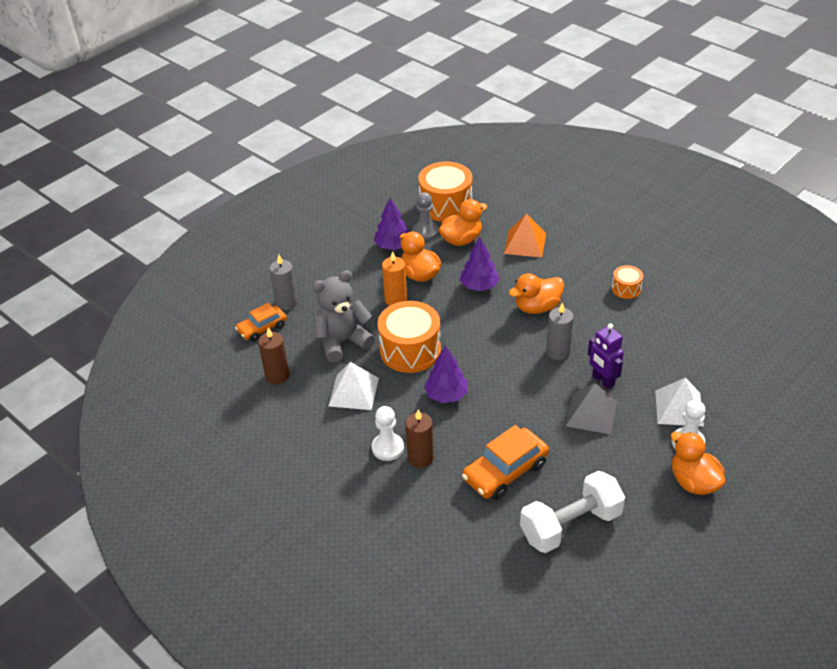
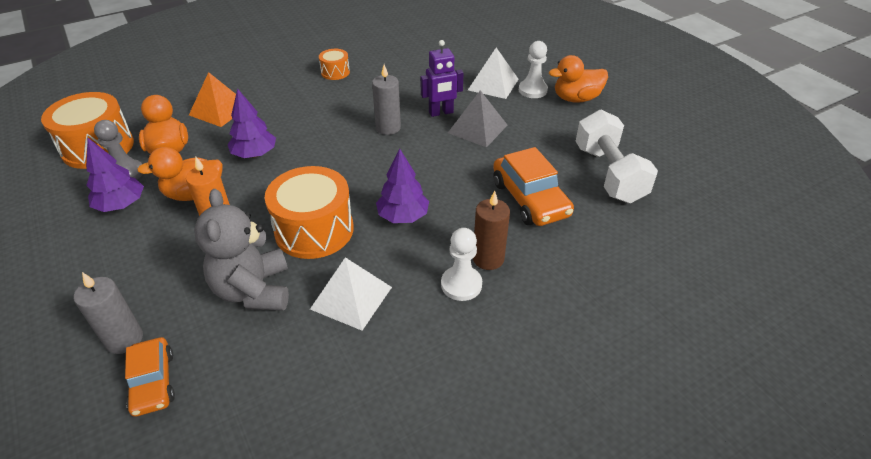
camera: 75 degrees left, 0 degrees up
(277, 376) = (268, 381): brown candle -> none
(537, 307) = (318, 125): orange duck -> none

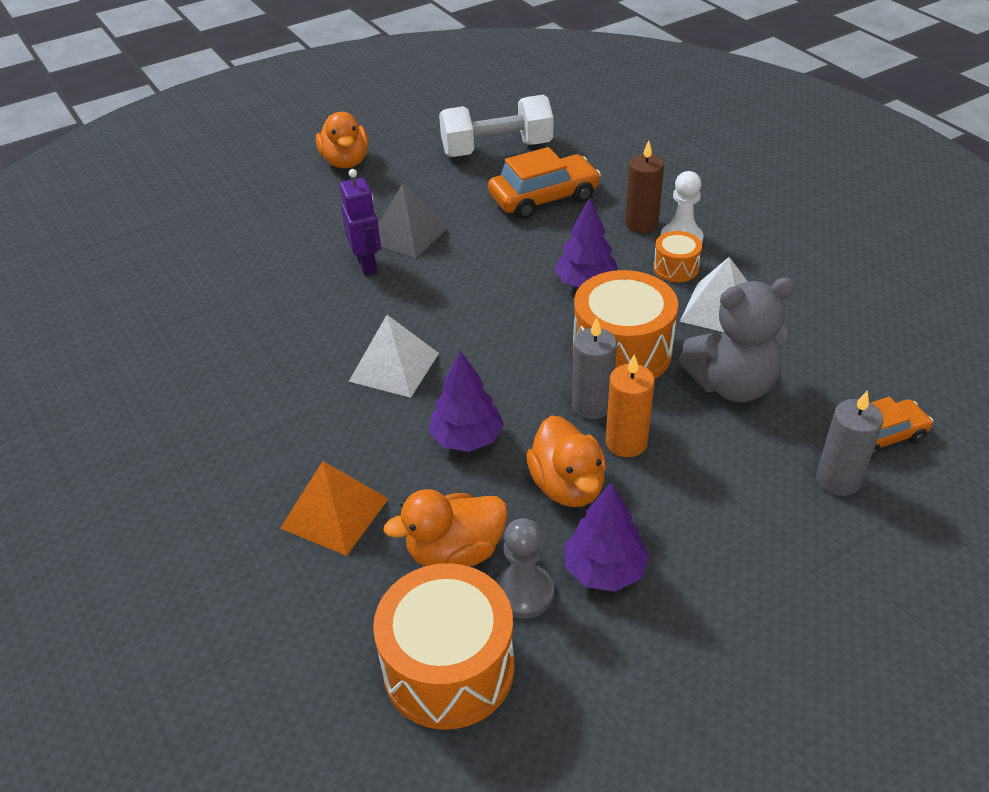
camera: 90 degrees left, 0 degrees up
(335, 72) = (230, 383): orange drum -> orange drum (676, 268)
(388, 128) = (401, 310): grey candle -> grey candle (592, 405)
(493, 84) = (299, 223): white pyramid -> white pyramid (394, 367)
(532, 90) = (320, 192): white pawn -> none

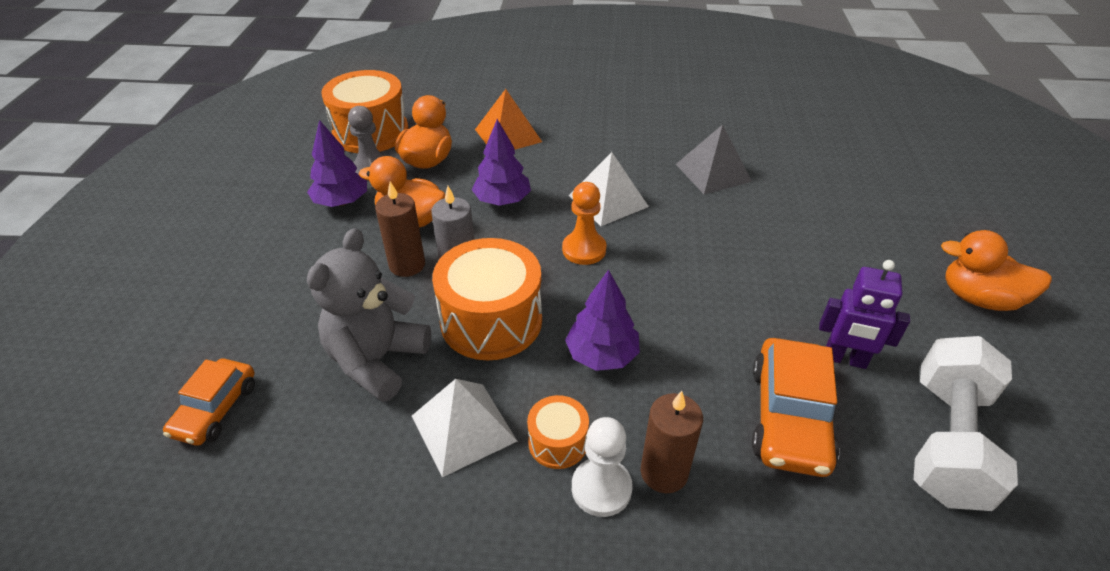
camera: 125 degrees right, 0 degrees up
(367, 265) = (756, 238): purple robot -> purple robot (844, 359)
(408, 234) = (790, 281): grey pyramid -> grey pyramid (713, 172)
(482, 346) = (584, 249): none -> orange pawn
(626, 442) = (407, 265): orange candle -> brown candle
(838, 479) = (232, 347): grey candle -> none

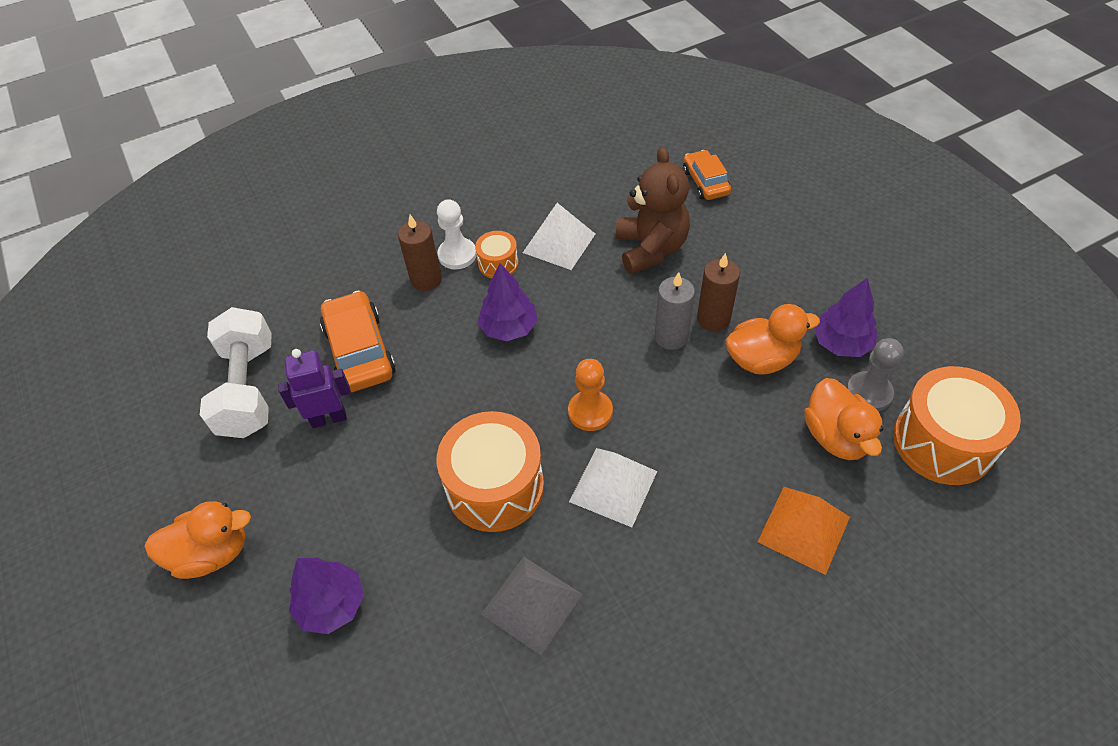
camera: 150 degrees right, 10 degrees up
(377, 360) = (650, 249): grey teddy bear -> brown teddy bear
(491, 321) = (606, 311): orange drum -> orange drum (495, 486)
(502, 200) = (710, 426): purple tree -> purple tree (332, 604)

